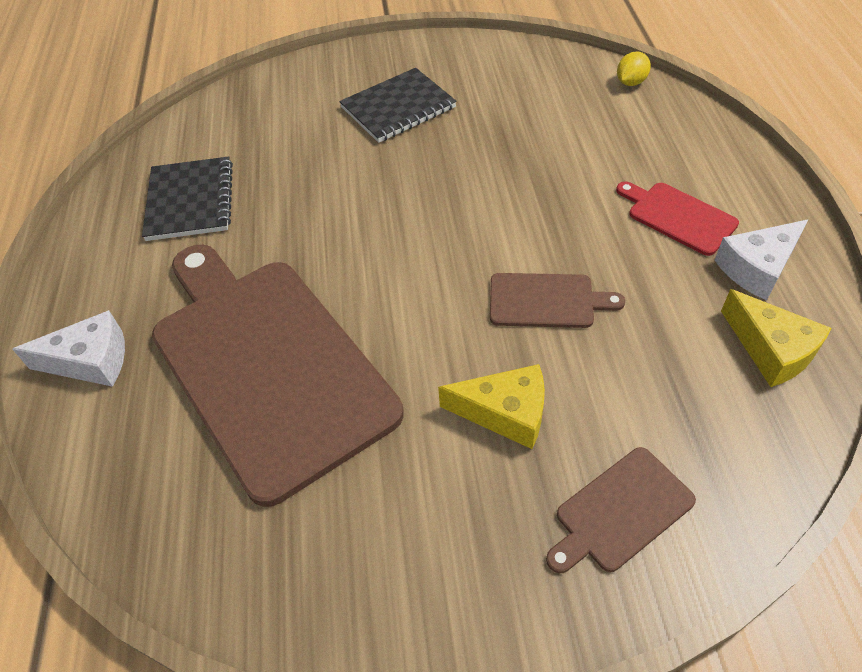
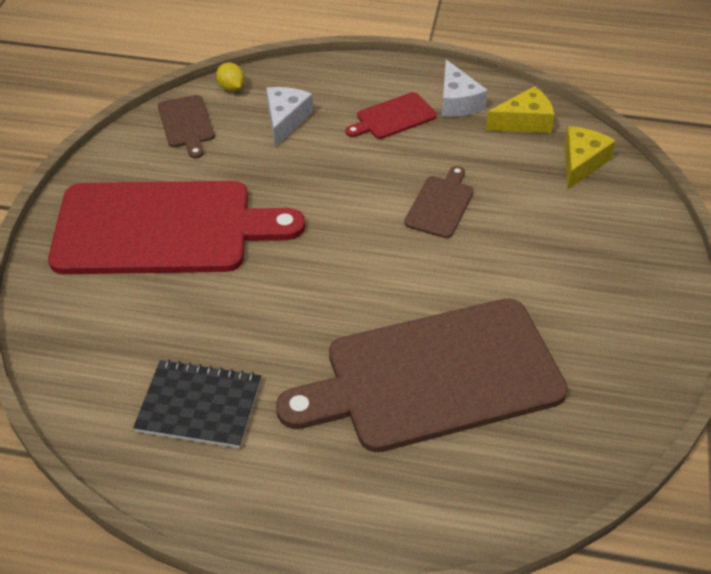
camera: 75 degrees left, 5 degrees down
(91, 361) = (378, 505): white cheese -> white cheese (285, 120)
(398, 108) = (162, 229): black notebook -> red cutting board
(505, 413) = (529, 252): yellow cheese -> yellow cheese (581, 163)
(620, 511) = (616, 223): brown cutting board -> brown cutting board (186, 124)

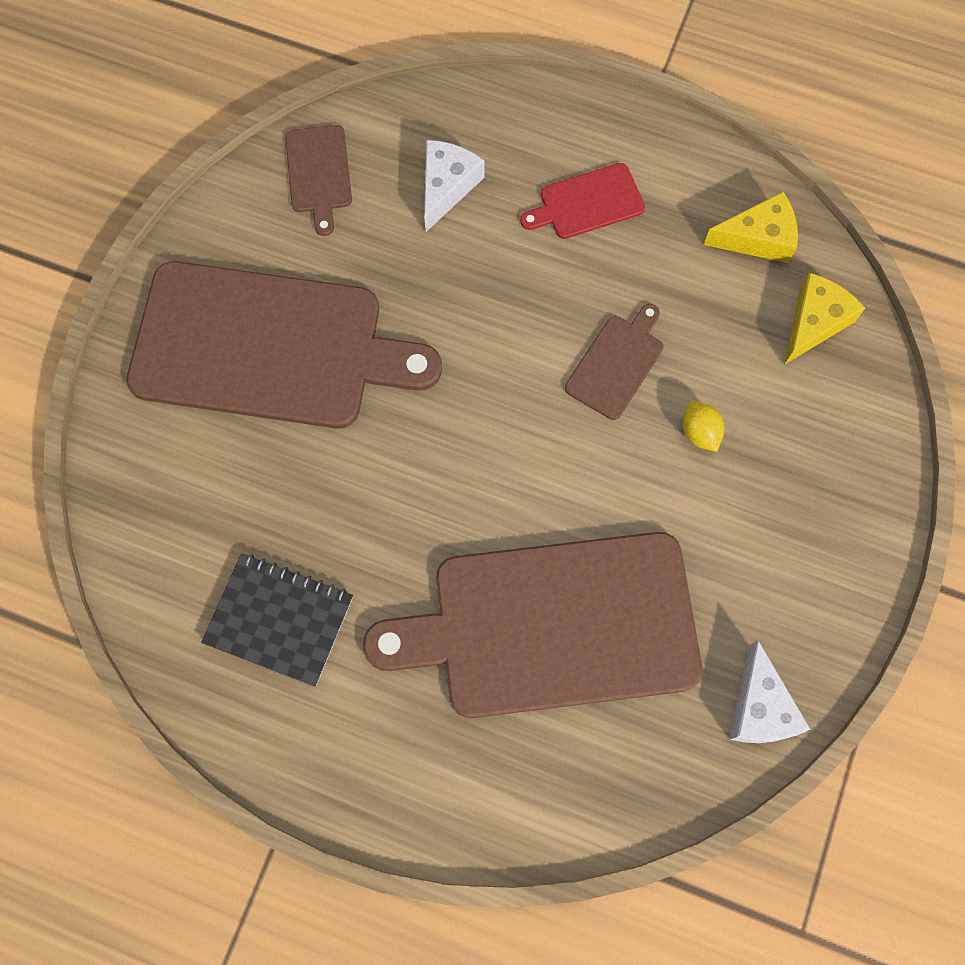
camera: 10 degrees right, 25 degrees up
(162, 229) = (268, 347): red cutting board -> brown cutting board
(231, 88) = (385, 116): yellow lemon -> yellow lemon (699, 432)
(457, 102) = (678, 187): white cheese -> white cheese (760, 707)

